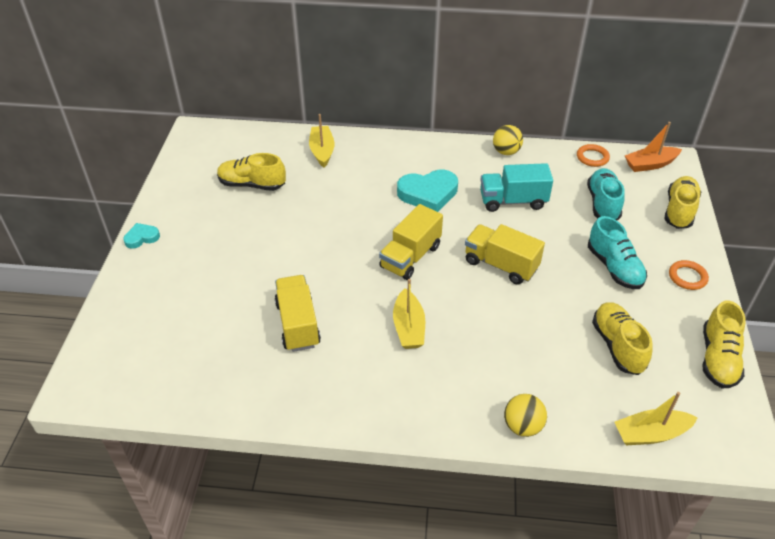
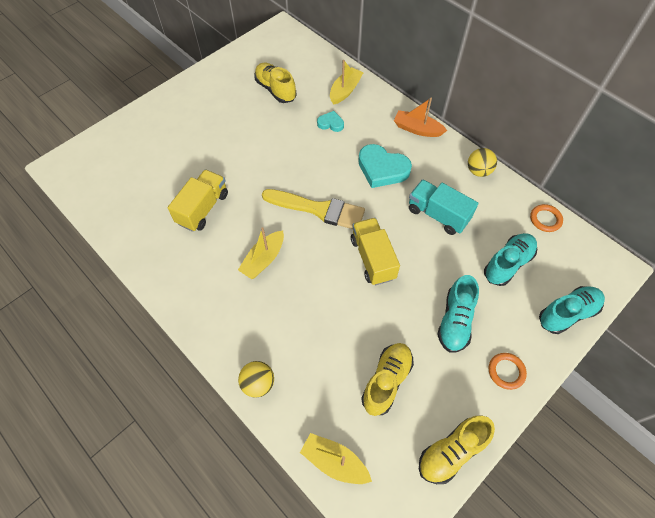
camera: 40 degrees right, 15 degrees up
(142, 237) = (178, 89): turquoise heart -> turquoise heart (331, 123)
(410, 257) = (318, 209): yellow truck -> yellow brush
(650, 164) = (590, 257): orange boat -> orange boat (417, 129)
(679, 211) = (567, 313): yellow shoe -> turquoise shoe

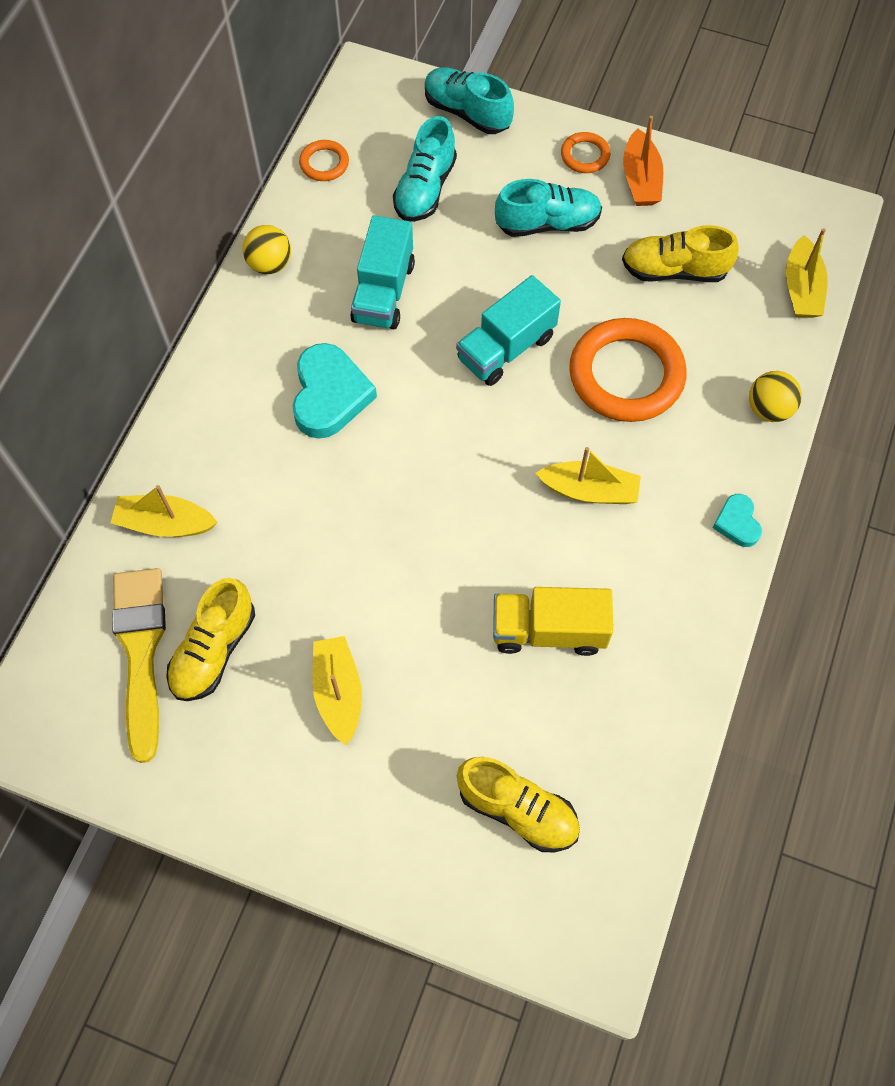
camera: 115 degrees left, 5 degrees up
(229, 122) = (338, 692): none -> yellow boat
(318, 209) = (458, 454): yellow brush -> yellow brush (141, 651)
(324, 313) = (626, 375): none -> orange ring
(331, 123) = (261, 513): turquoise heart -> turquoise heart (737, 523)
(373, 258) = (506, 348): yellow truck -> turquoise truck
(417, 129) = (215, 374): orange boat -> orange boat (640, 179)
(451, 452) = (714, 182): yellow shoe -> yellow shoe (517, 809)
(507, 264) = (425, 189): turquoise shoe -> turquoise shoe turned 90 degrees counterclockwise

